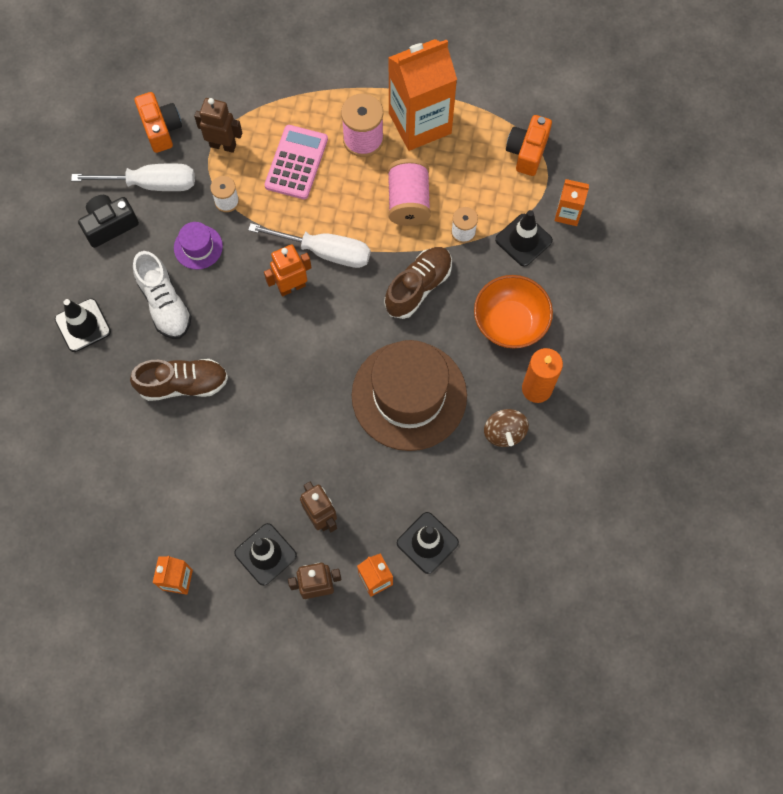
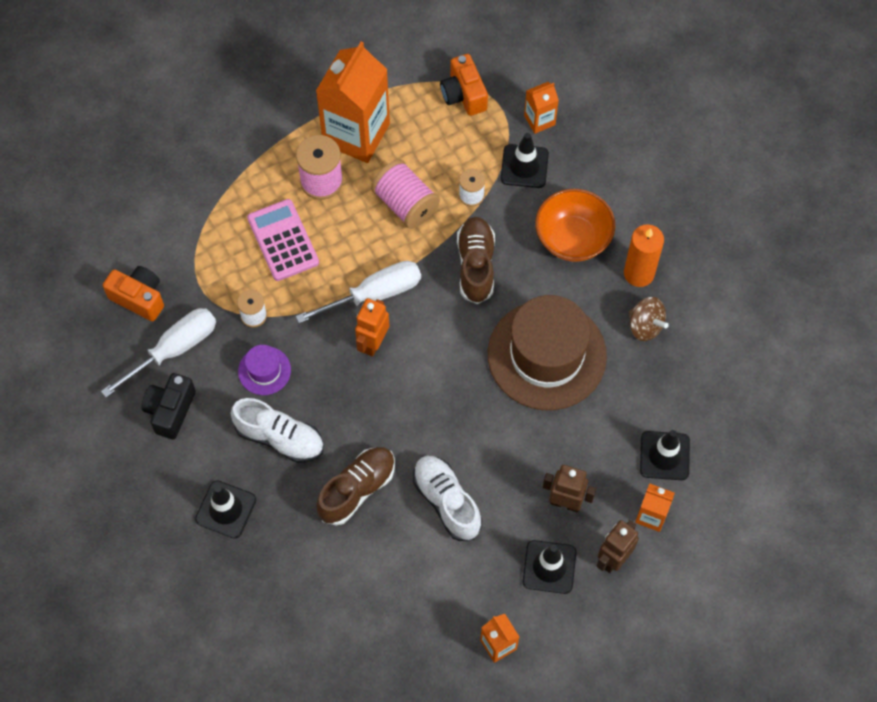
camera: 40 degrees left, 5 degrees down
(223, 145) = (206, 272): brown robot -> none
(237, 445) = (446, 501): none -> white shoe

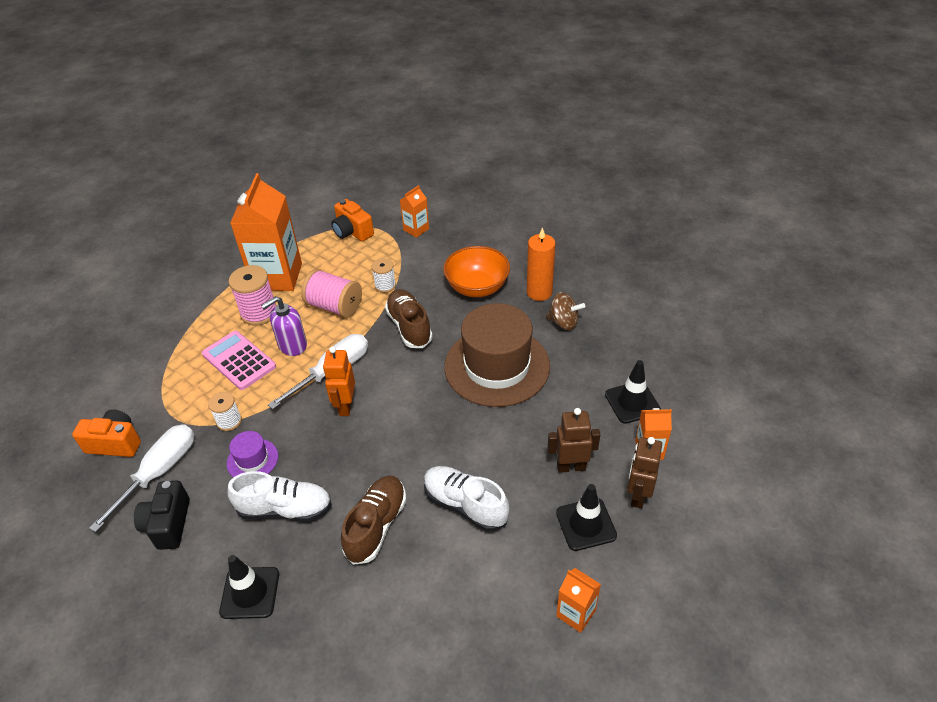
camera: 20 degrees left, 20 degrees down
(343, 241) = (292, 345): none -> purple soap dispenser
(524, 166) = (418, 257): black traffic cone -> none

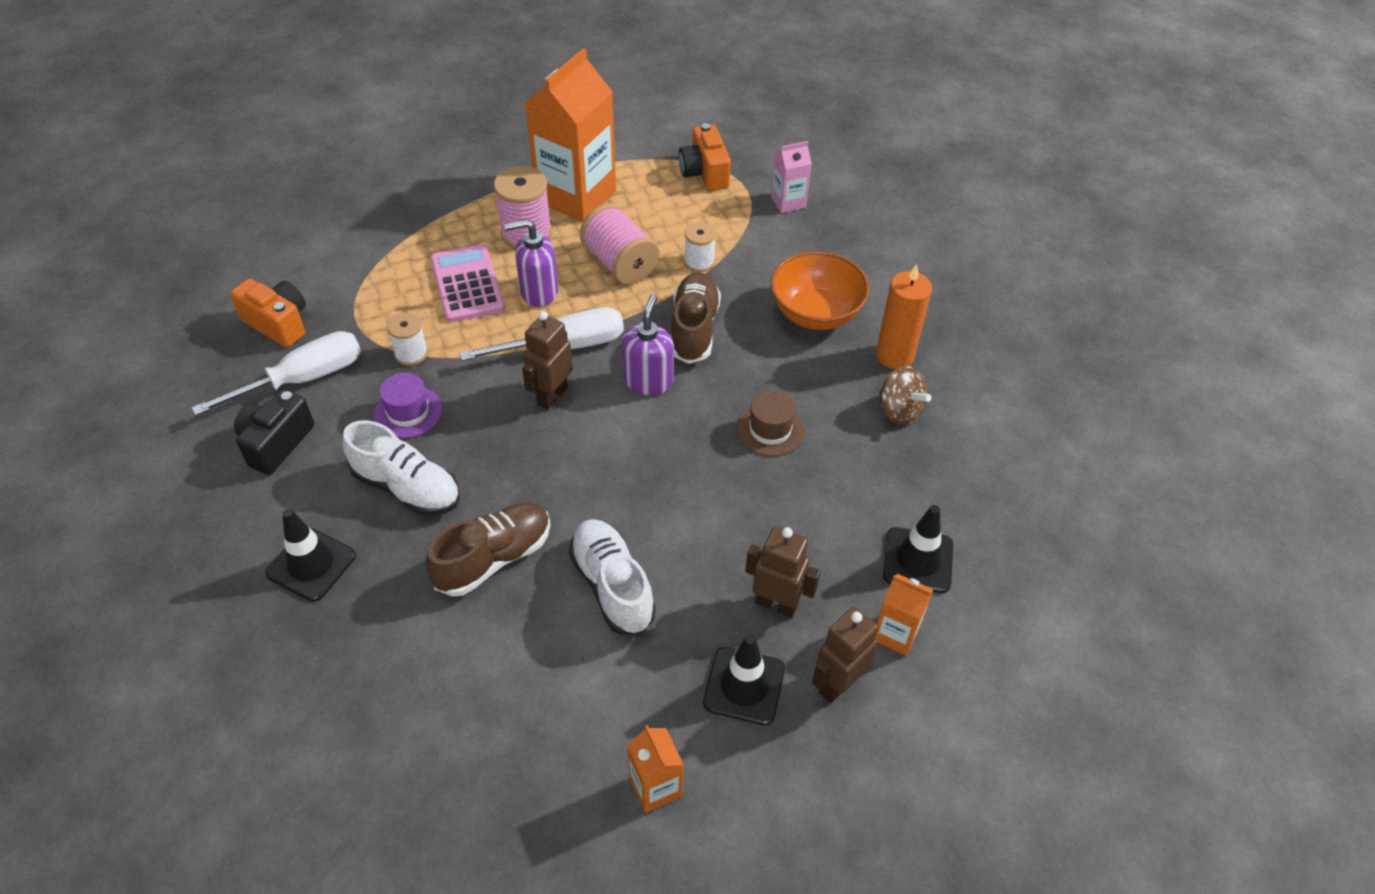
camera: 25 degrees right, 5 degrees up
(345, 406) = (552, 395): orange robot -> brown robot
(402, 370) = (648, 380): none -> purple soap dispenser
(416, 229) = (788, 202): orange carton -> pink carton
(497, 366) = (770, 429): brown hat -> brown hat, size x0.44

